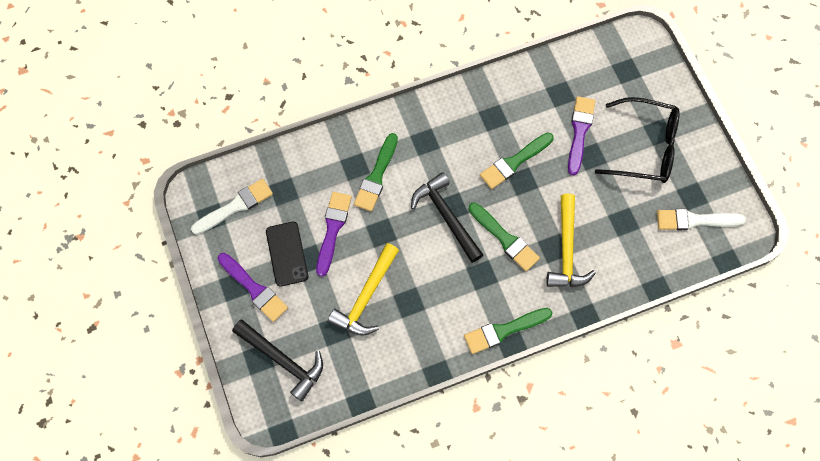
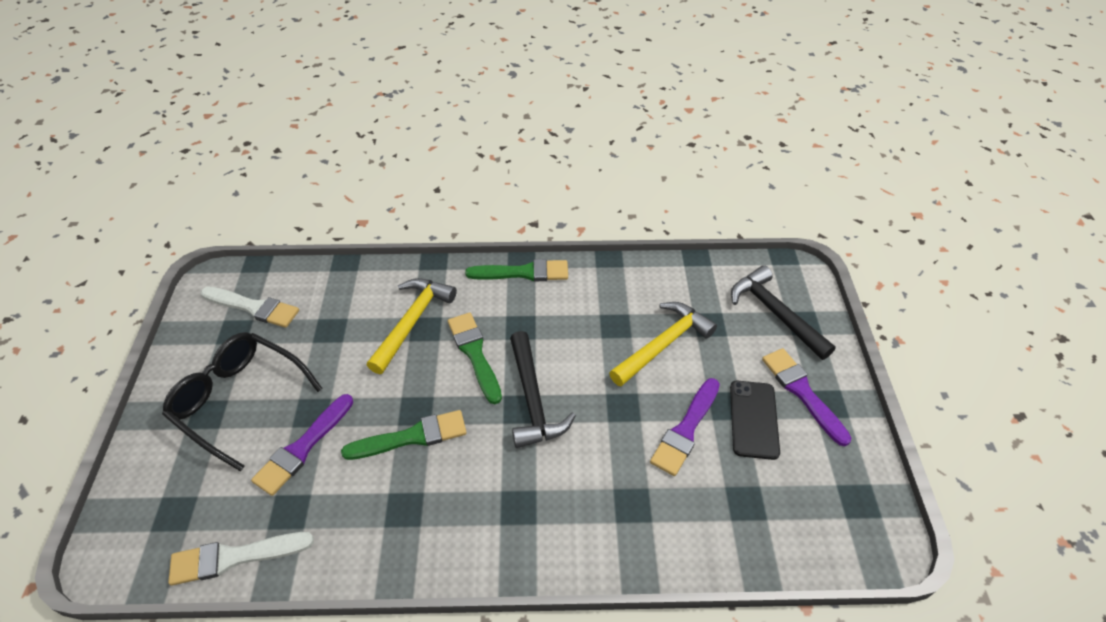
camera: 160 degrees left, 20 degrees down
(235, 206) = (821, 504): white brush -> white brush (235, 557)
(376, 176) = (605, 480): green brush -> none

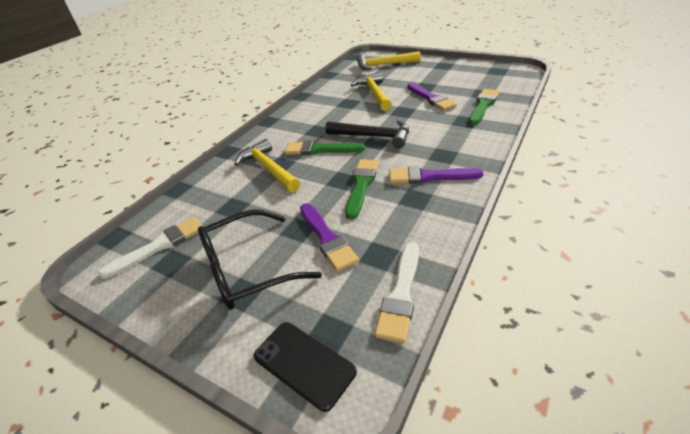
camera: 55 degrees left, 10 degrees down
(522, 272) = (278, 122): green brush -> green brush (483, 106)
(753, 419) = (438, 82): black phone -> black phone (304, 364)
(775, 313) = (384, 65): black hammer -> yellow hammer
(802, 393) = (433, 69): purple brush -> purple brush (429, 176)

